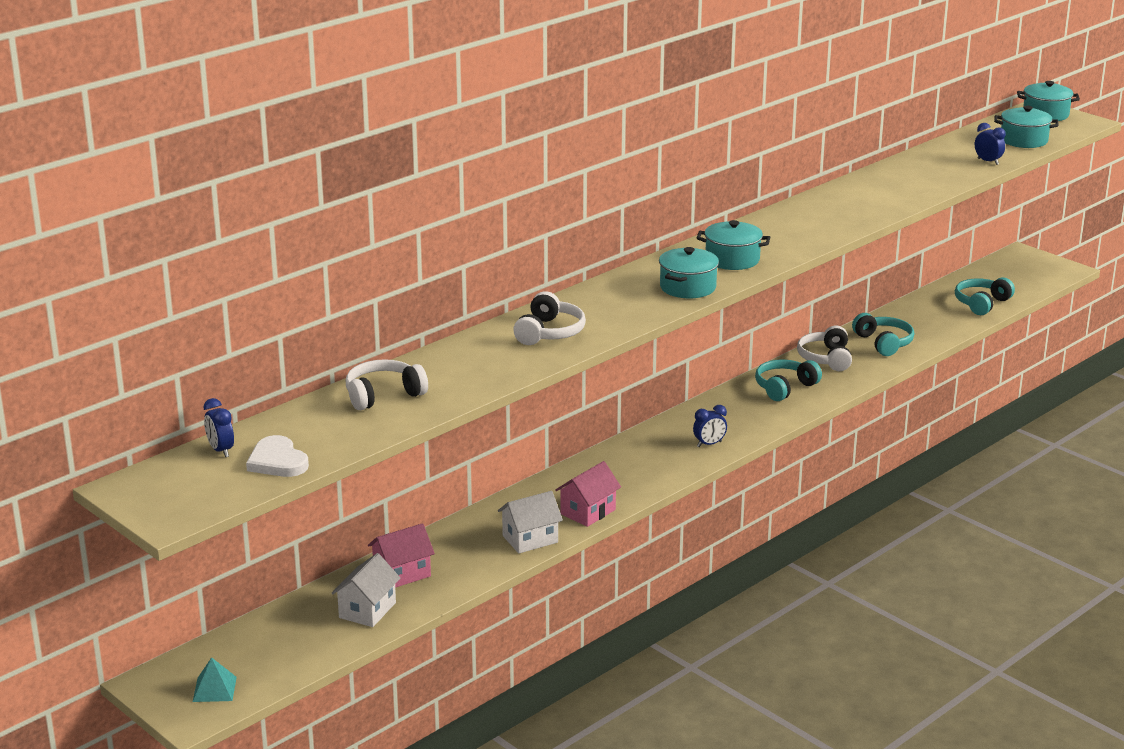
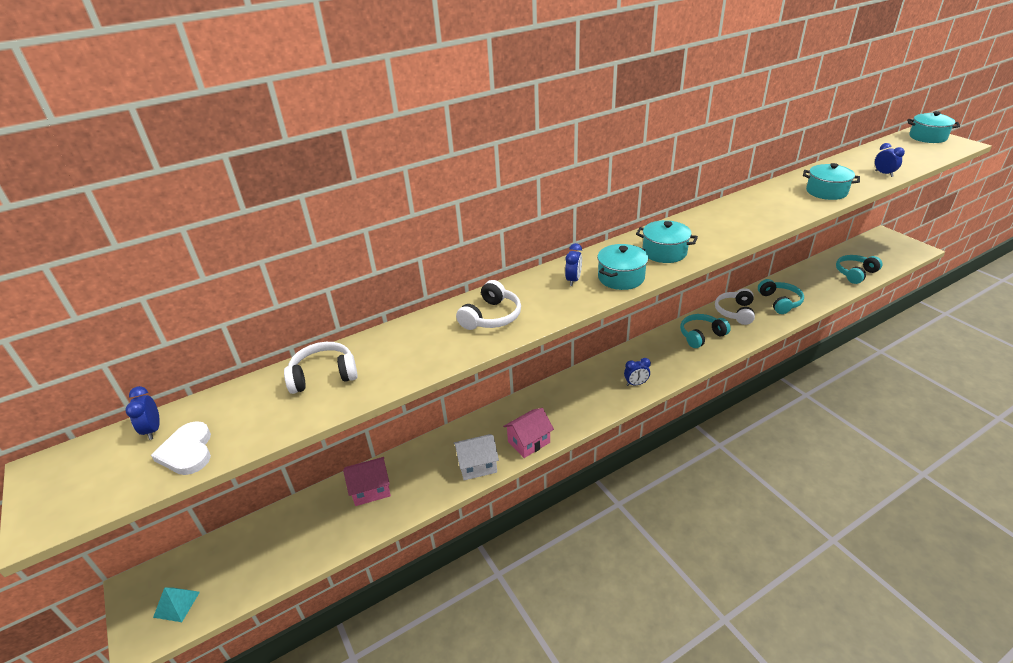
camera: 15 degrees right, 10 degrees up
(367, 610) = (329, 528): white house -> none
(632, 293) = (573, 280): none -> blue clock
(1023, 140) = (912, 157): turquoise pot -> turquoise pot (826, 192)

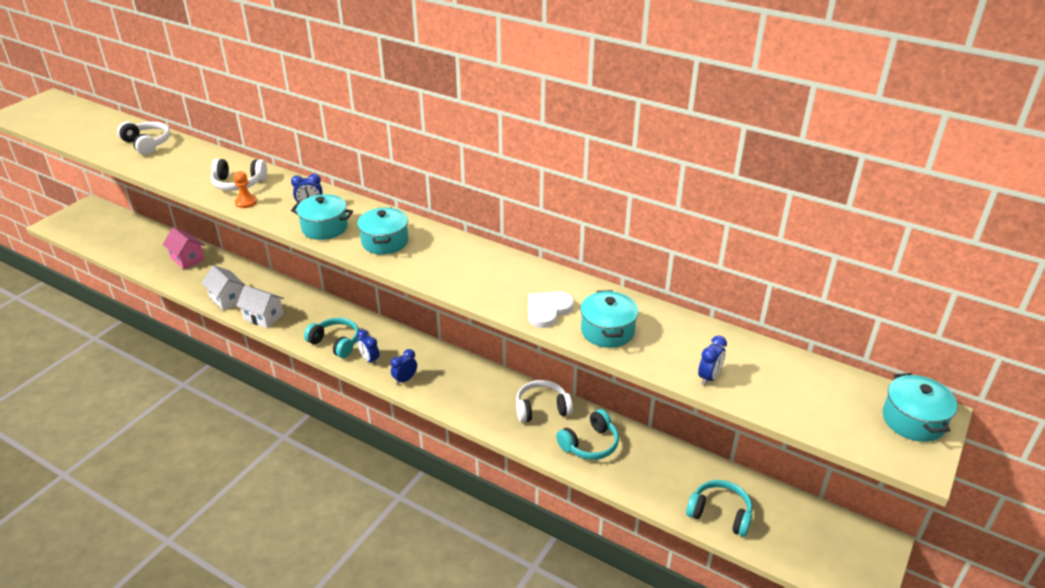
camera: 60 degrees right, 0 degrees up
(153, 430) = (84, 113): blue clock -> blue clock (405, 379)
(176, 604) = (78, 225): turquoise pyramid -> none
(187, 451) = (67, 129): white heart -> white heart (548, 310)
(529, 442) = (263, 317): pink house -> white house
(538, 316) = (246, 202): none -> orange pawn
(701, 335) = (477, 389): turquoise headphones -> turquoise headphones (336, 343)

